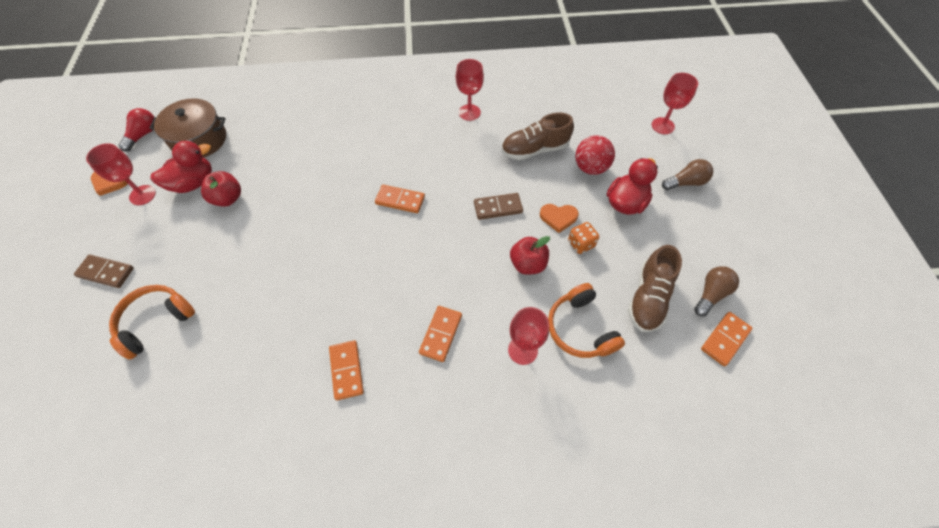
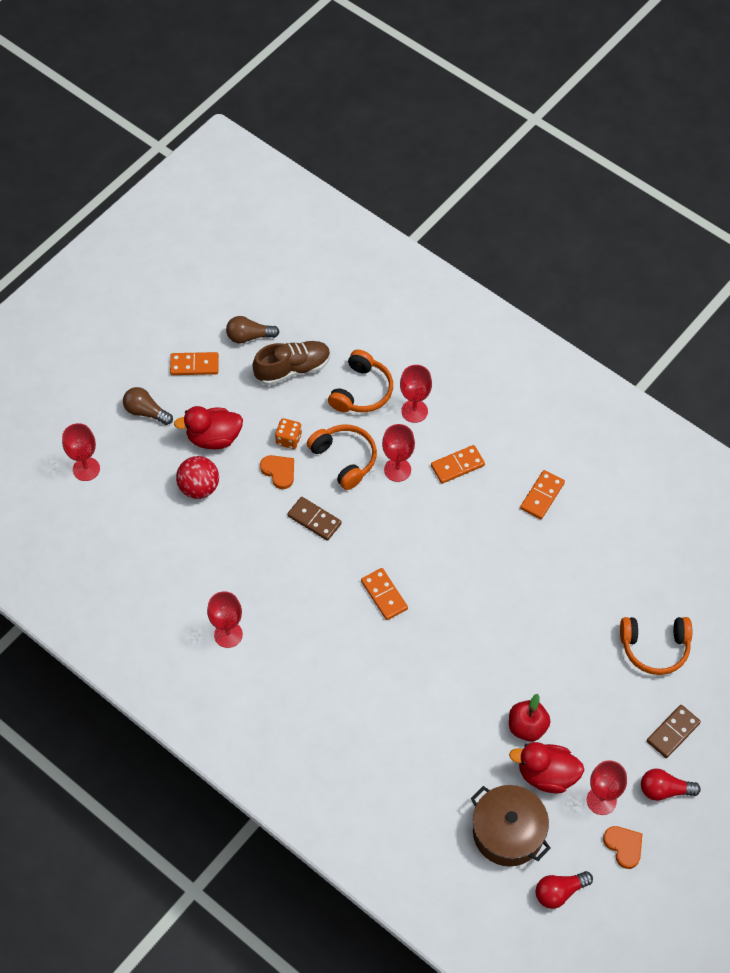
camera: 135 degrees left, 0 degrees up
(94, 231) = (664, 790): none -> red light bulb
(106, 272) = (673, 732): brown domino -> brown domino turned 75 degrees clockwise
(482, 289) = (397, 470): none -> red goblet
(527, 264) = (344, 459): red apple -> orange headphones
(534, 149) = (220, 544): brown shoe -> none
(725, 339) = (280, 310): orange domino -> orange domino (194, 365)

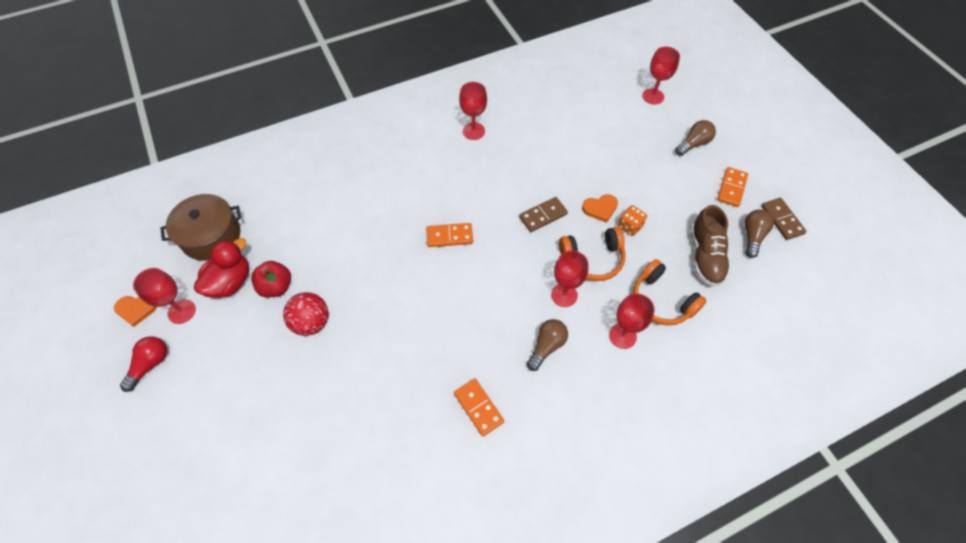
camera: 115 degrees right, 0 degrees up
(199, 487) = (607, 154): red ball -> red ball (311, 322)
(214, 438) = (651, 177): red duck -> none
(457, 465) = (546, 346): orange domino -> brown light bulb
(559, 892) = (145, 249): red light bulb -> none
(655, 648) = (269, 429): orange headphones -> none
(673, 732) = (188, 400): brown domino -> brown domino (782, 220)

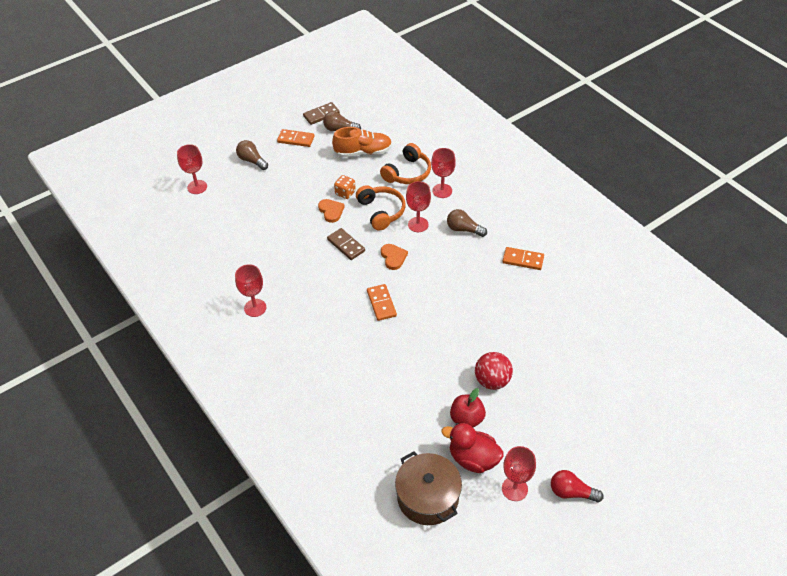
camera: 100 degrees left, 10 degrees down
(137, 309) = (525, 530): orange heart -> orange heart (393, 257)
(478, 407) = (523, 260): orange domino -> orange domino turned 60 degrees clockwise
(705, 256) = (363, 152): brown shoe -> orange shoe

